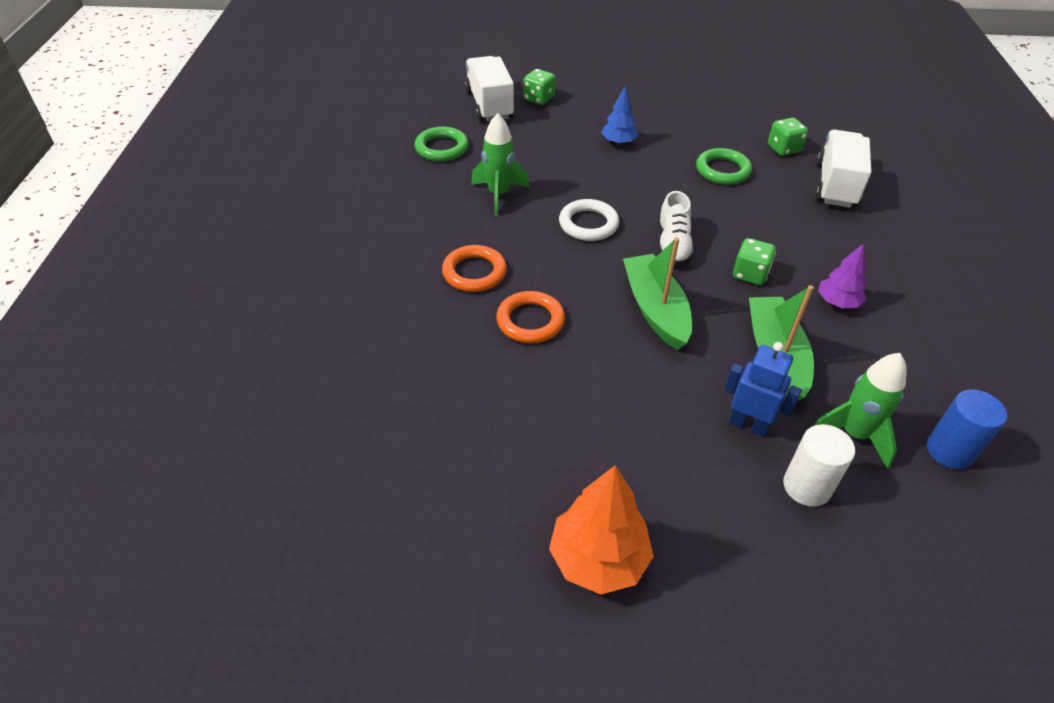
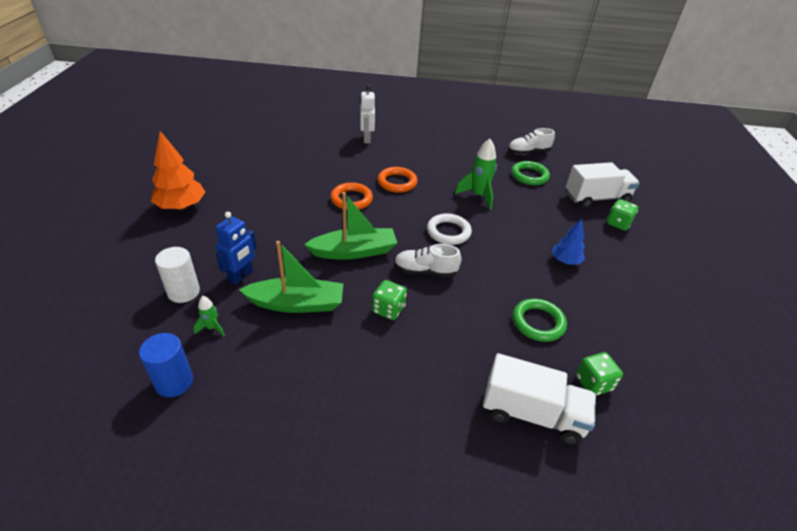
camera: 90 degrees right, 5 degrees down
(329, 314) = (366, 139): none -> white robot
(376, 142) = (528, 152): none -> white shoe
(837, 302) = (348, 359): purple tree -> none
(854, 434) = (212, 328): green rocket -> green rocket, size x0.52

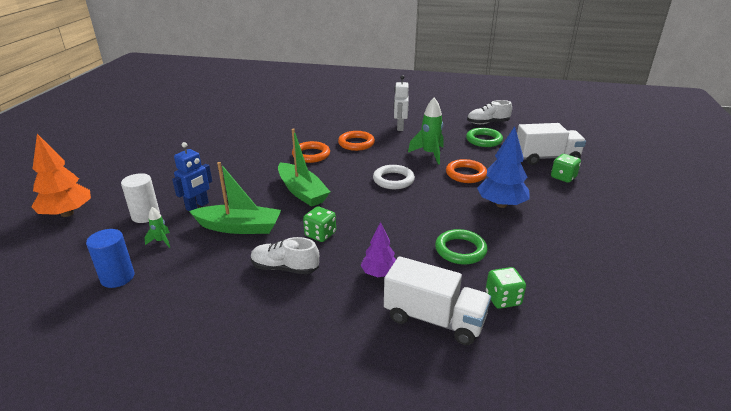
camera: 10 degrees right, 10 degrees down
(181, 206) = (163, 157): orange tree -> orange tree (67, 213)
(354, 251) = (302, 192): green boat -> green boat turned 60 degrees clockwise
(366, 139) = (338, 112): white robot -> white robot (400, 127)
(425, 271) = (363, 208): white shoe -> white shoe (285, 268)
(463, 358) = (379, 273): none -> purple tree
(521, 222) = (466, 174): none -> orange ring
(565, 261) = (501, 204): blue tree -> blue tree, size x1.64

